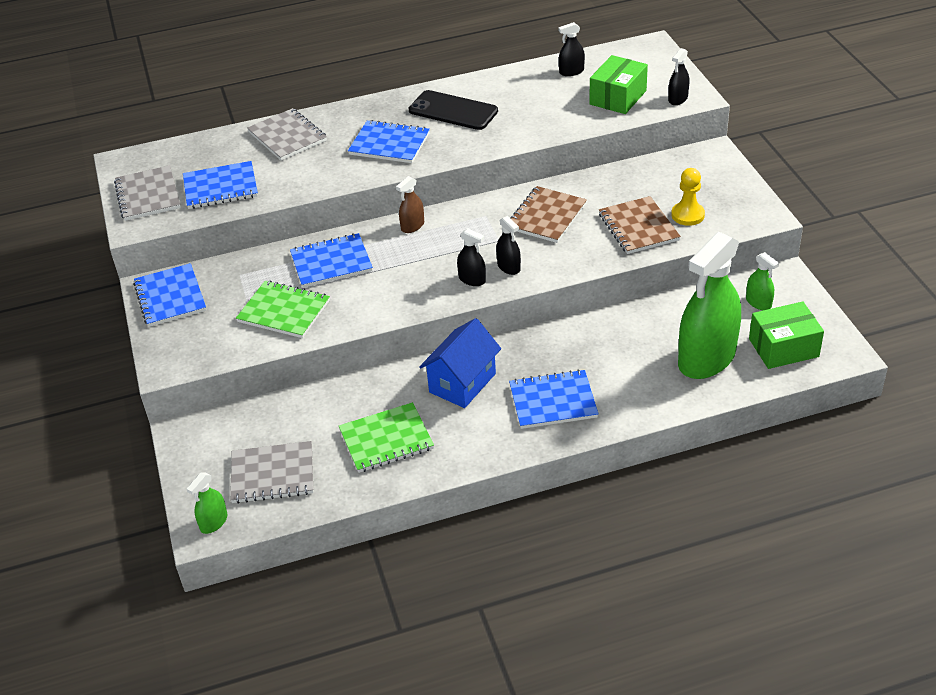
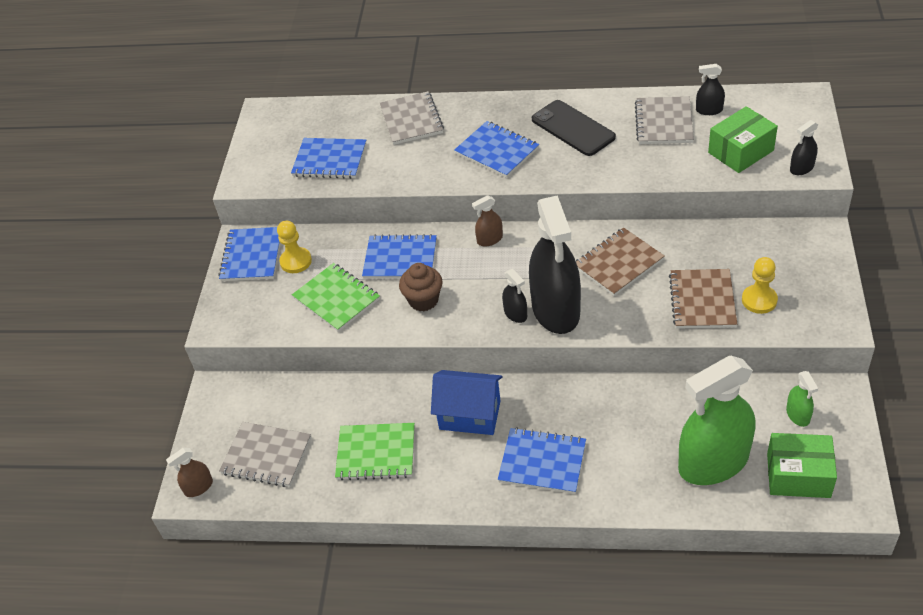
camera: 25 degrees right, 5 degrees up
(148, 195) = (267, 152): grey notebook -> grey notebook (664, 122)
(214, 522) = (198, 487): green spray bottle -> brown spray bottle
(221, 290) = (296, 261): none -> yellow pawn
(375, 291) = (423, 300): none -> brown cupcake
(462, 383) = (470, 415): blue house -> blue house turned 45 degrees clockwise
(509, 267) = (556, 310): black spray bottle -> black spray bottle, size x2.40

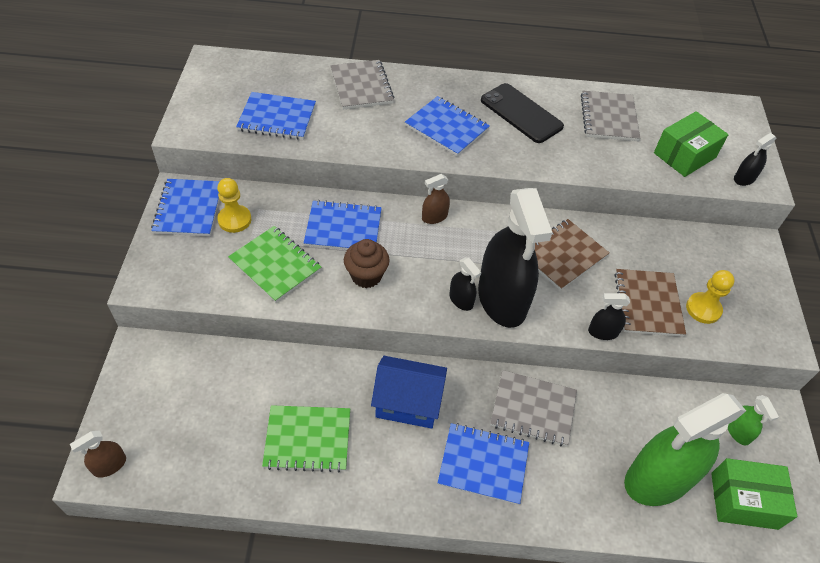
camera: 10 degrees left, 5 degrees up
(266, 456) = (188, 433): grey notebook -> grey notebook (533, 409)
(709, 110) = (651, 110): black spray bottle -> black spray bottle (603, 332)

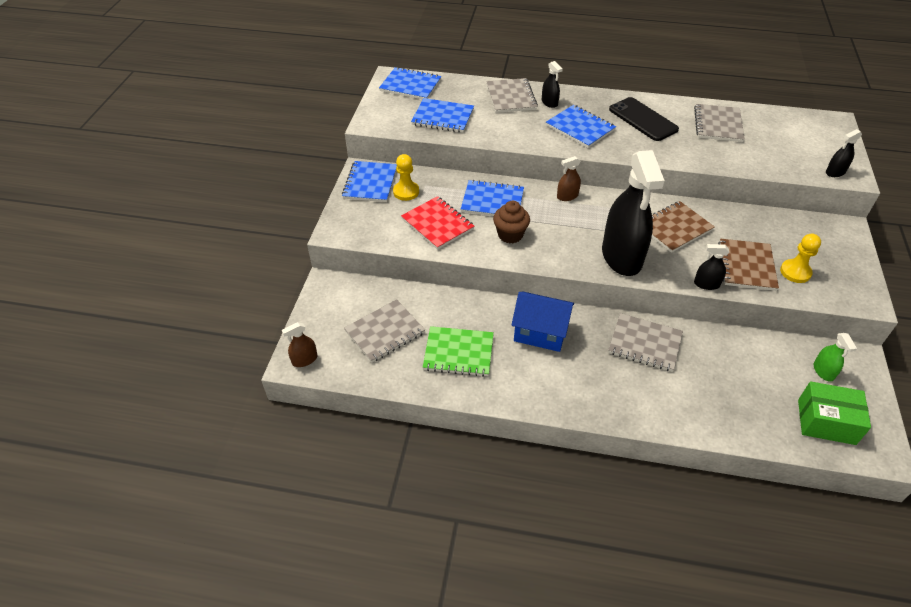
camera: 10 degrees right, 5 degrees down
(213, 416) = (385, 332): none -> grey notebook
(275, 265) = (437, 224): green notebook -> red notebook
(461, 300) = (587, 255): black spray bottle -> black spray bottle (549, 102)
(483, 464) = (601, 380): blue notebook -> blue notebook (410, 85)
(658, 479) = (750, 401): green spray bottle -> none
(684, 155) = (783, 153): green box -> none

